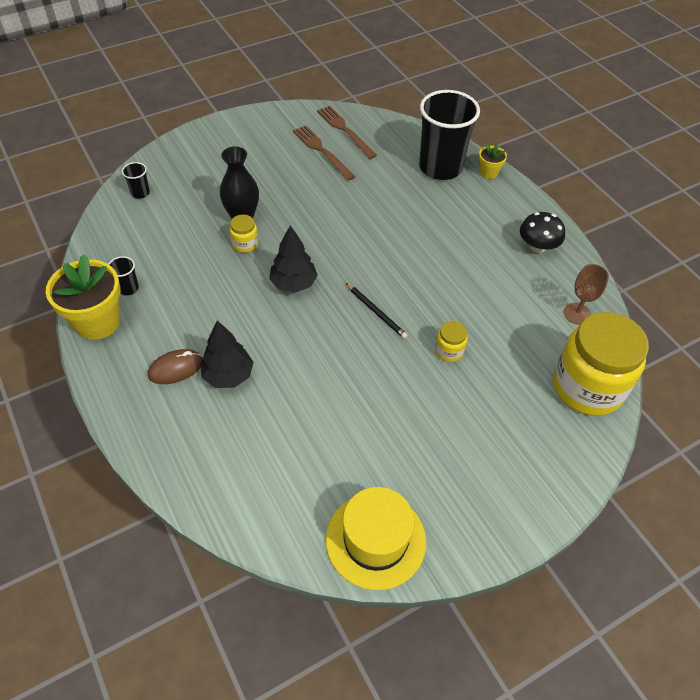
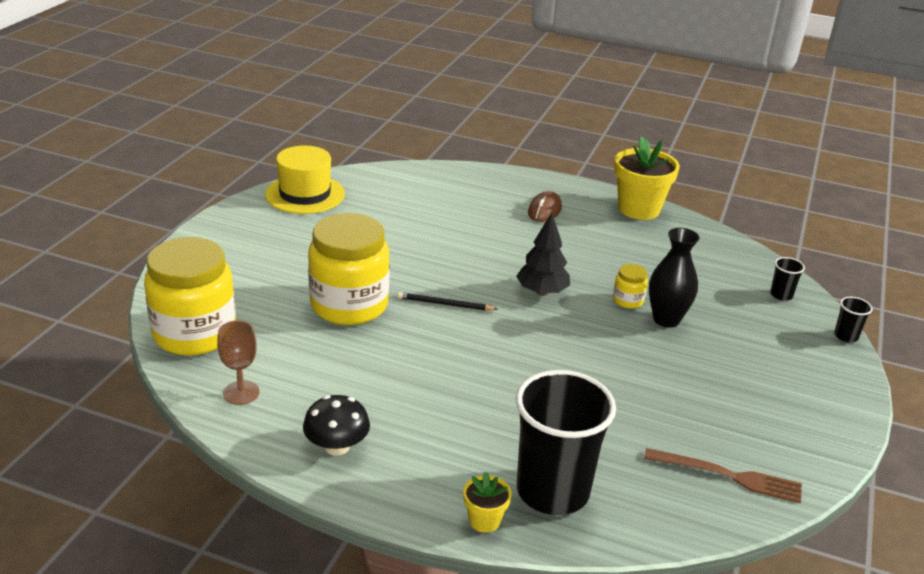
camera: 140 degrees right, 20 degrees down
(128, 288) = (656, 233): black cup -> black cup (846, 336)
(228, 375) = (504, 221): black tree -> none
(322, 151) = (708, 430): brown fork -> none
(449, 351) = (349, 305): yellow jar -> yellow jar, size x2.39

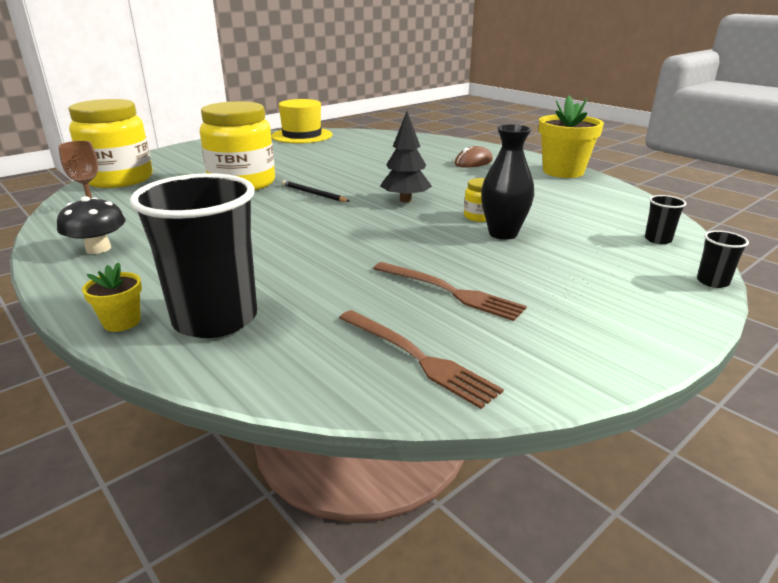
camera: 30 degrees right, 5 degrees down
(689, 403) = (450, 292): none -> brown fork

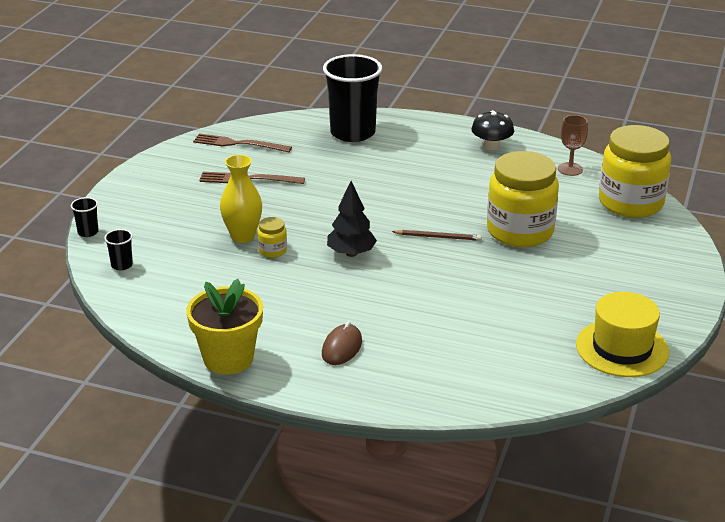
camera: 150 degrees right, 5 degrees up
(122, 322) = (393, 120): yellow flower pot -> none
(313, 194) = (438, 237): black pencil -> brown pencil
(503, 234) = (243, 236): black vase -> yellow vase

